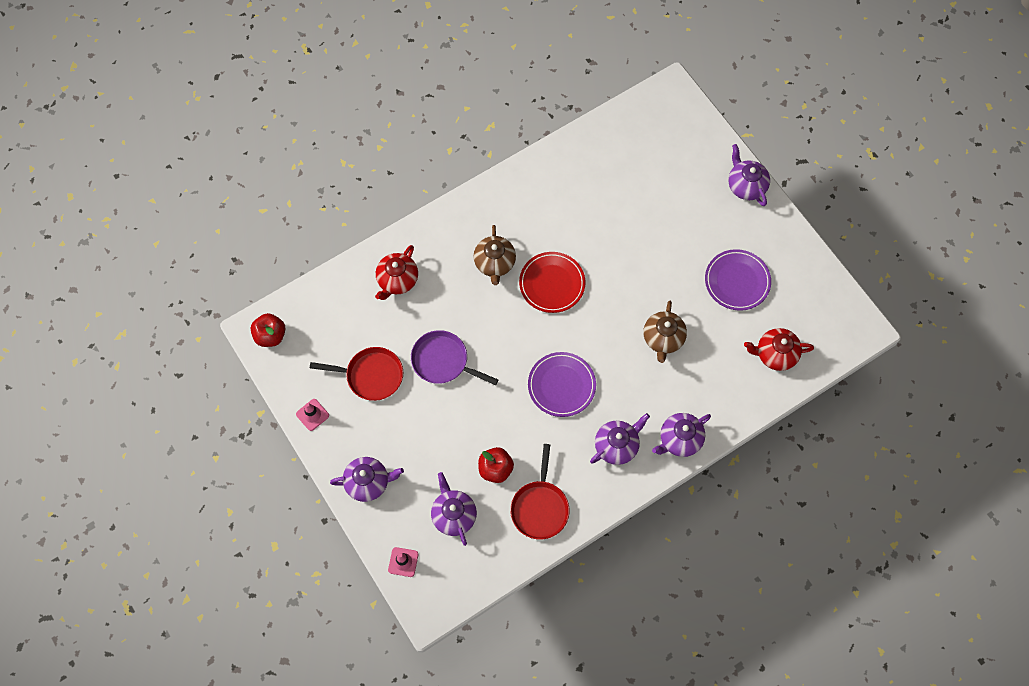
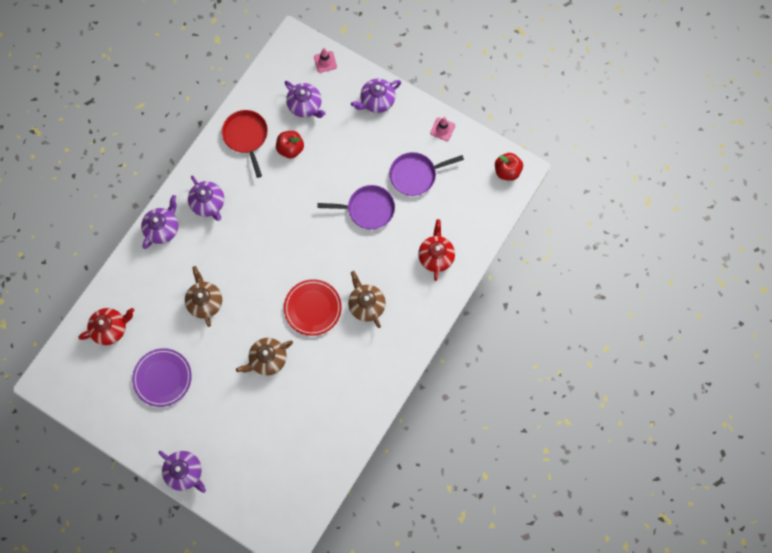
camera: 155 degrees right, 5 degrees up
(371, 375) = (415, 175): red pan -> purple pan
(561, 385) = (269, 230): purple plate -> none
(617, 445) = (208, 204): purple teapot -> purple teapot turned 60 degrees counterclockwise
(621, 254) = (268, 359): none -> brown teapot

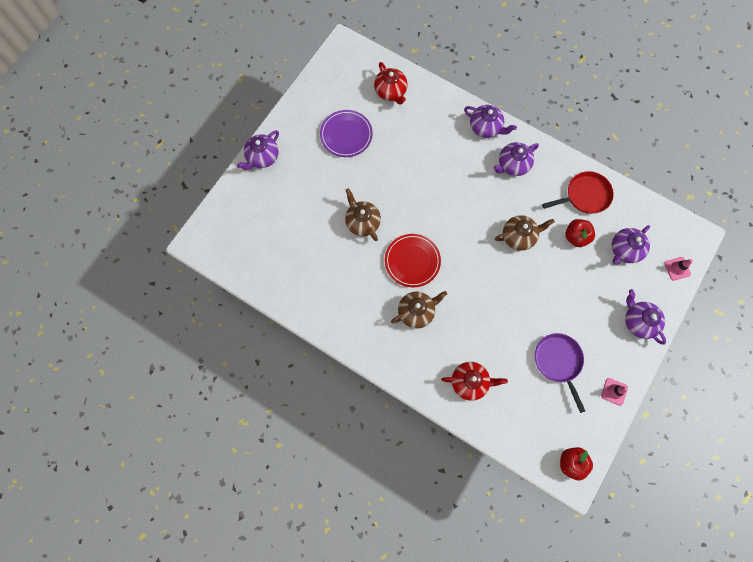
camera: 90 degrees right, 0 degrees up
(205, 302) = (416, 166): brown teapot -> brown teapot (519, 236)
(368, 209) = (517, 313): purple pan -> none

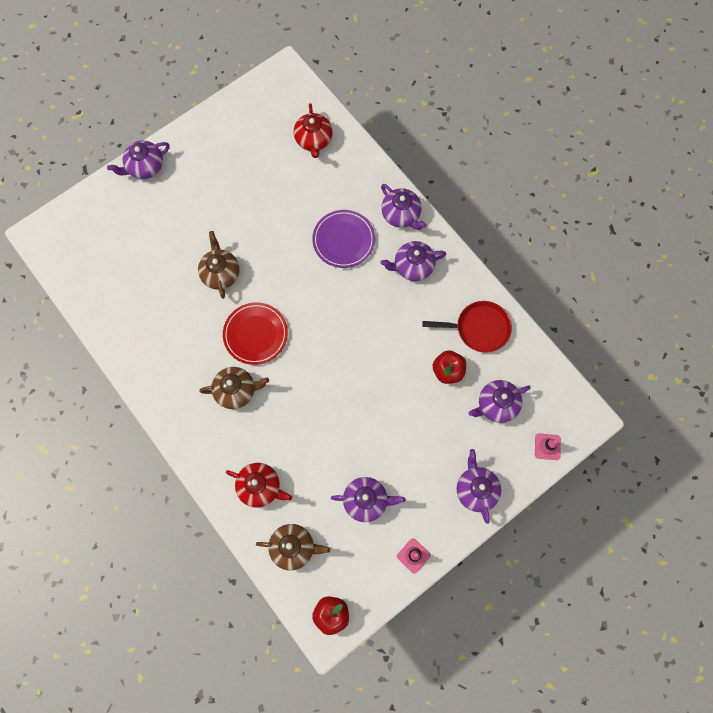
camera: 20 degrees right, 0 degrees up
(346, 135) = (244, 172): purple plate -> purple plate (343, 240)
(519, 236) = (384, 348): brown teapot -> brown teapot (293, 547)
(558, 362) = (366, 500): purple pan -> purple teapot

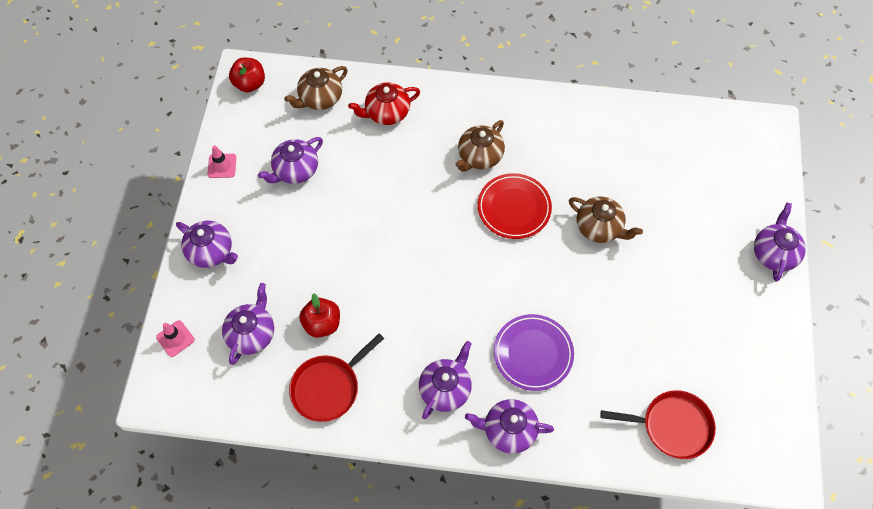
camera: 135 degrees right, 10 degrees down
(313, 140) = (672, 426): red teapot -> red pan

